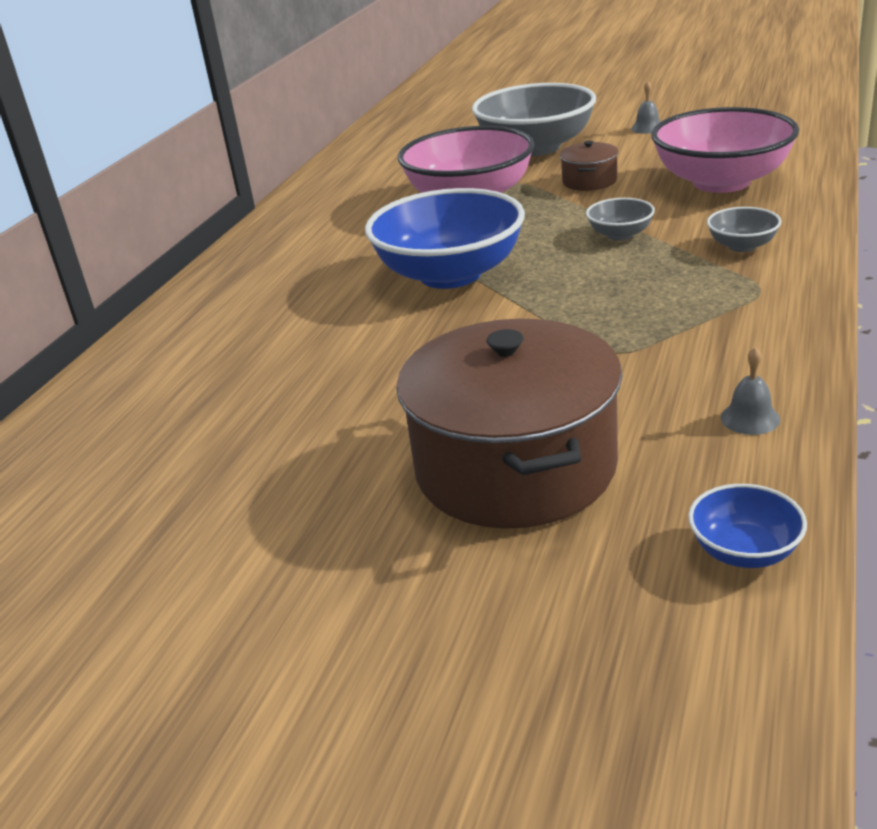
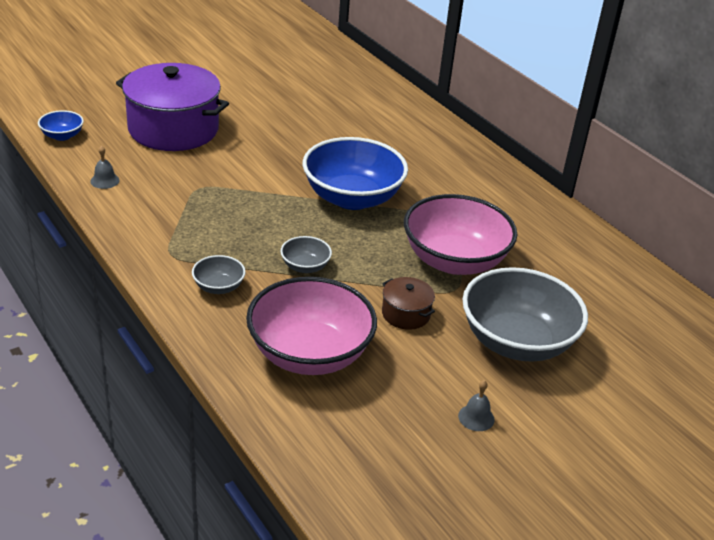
camera: 120 degrees right, 5 degrees up
(515, 467) = (173, 129): brown pot -> purple pot

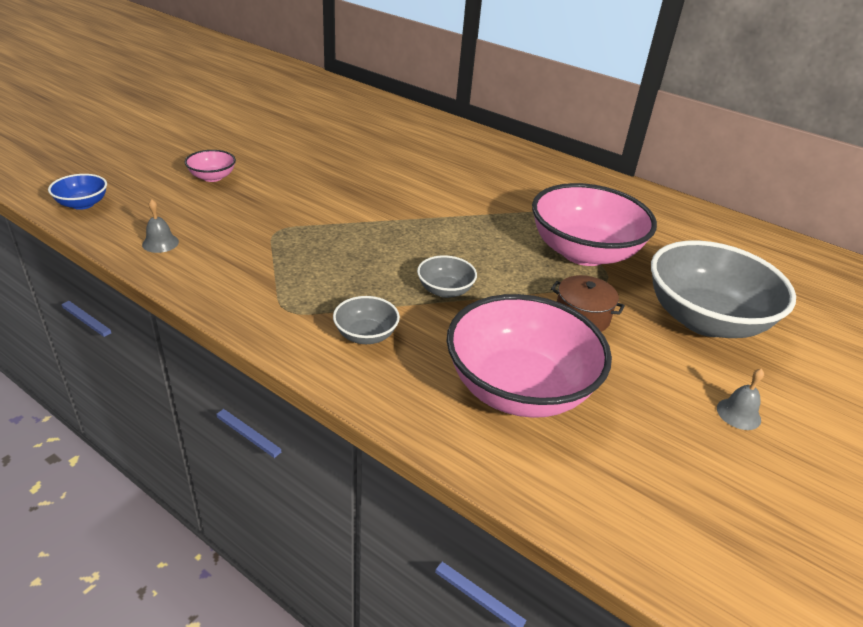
camera: 20 degrees left, 0 degrees up
(173, 129) = (212, 177): purple pot -> pink bowl
(352, 198) = (443, 212): blue bowl -> none

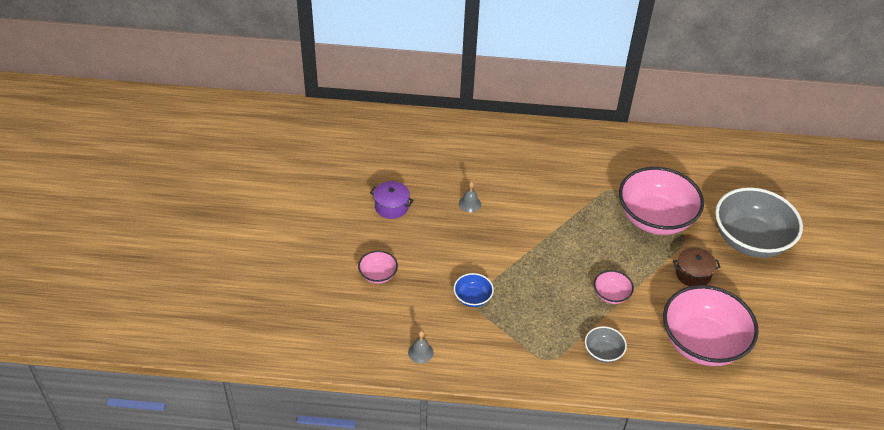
camera: 30 degrees left, 10 degrees up
(82, 204) = (330, 349): blue bowl -> blue bowl (472, 298)
(297, 144) = (391, 206): none -> purple pot
(445, 290) = (611, 295): grey bowl -> pink bowl
(738, 414) = (803, 299): grey bell -> grey bell (469, 204)

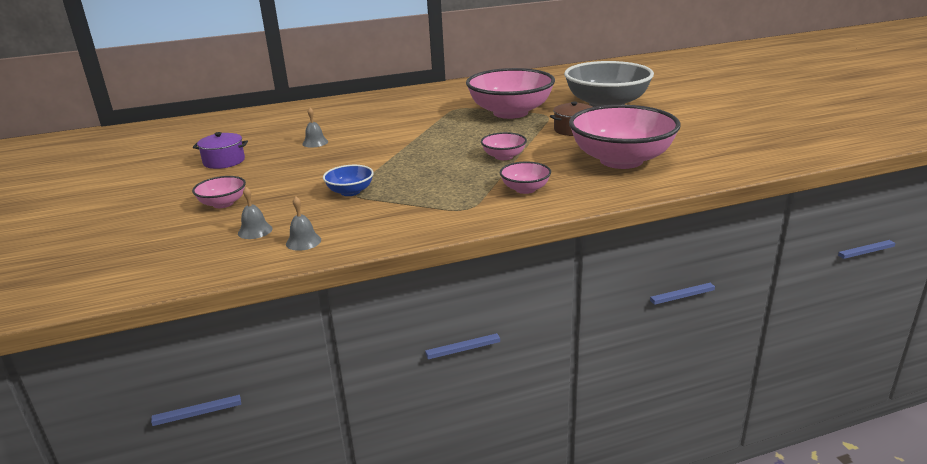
camera: 20 degrees left, 20 degrees down
(392, 323) = (255, 231): none -> grey bell
(603, 352) = (525, 189): grey bowl -> pink bowl

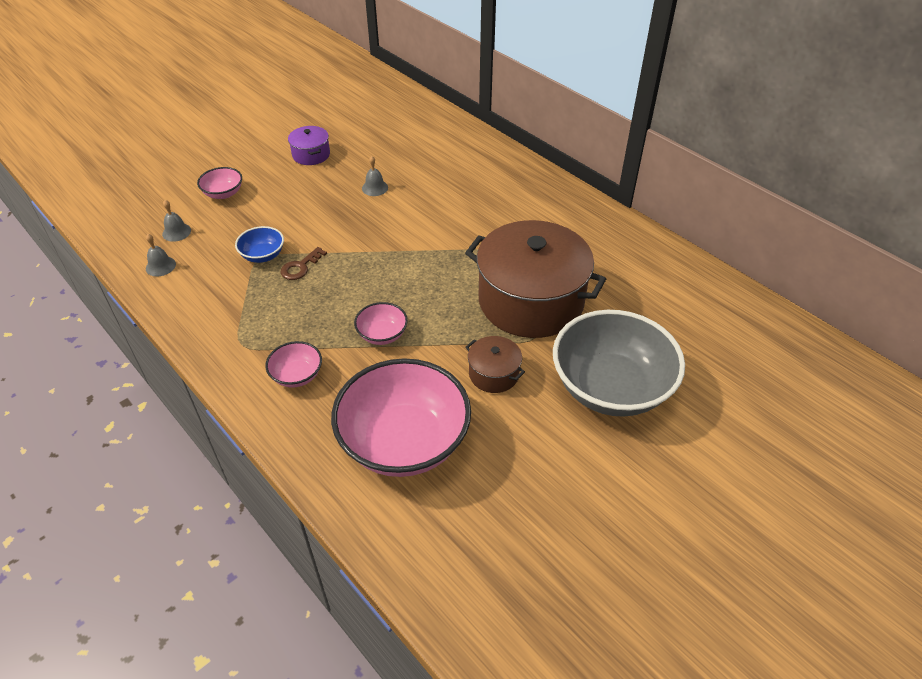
camera: 65 degrees right, 20 degrees up
(387, 178) = (300, 267): none -> brown key
(510, 113) = (531, 301): pink bowl -> brown pot

